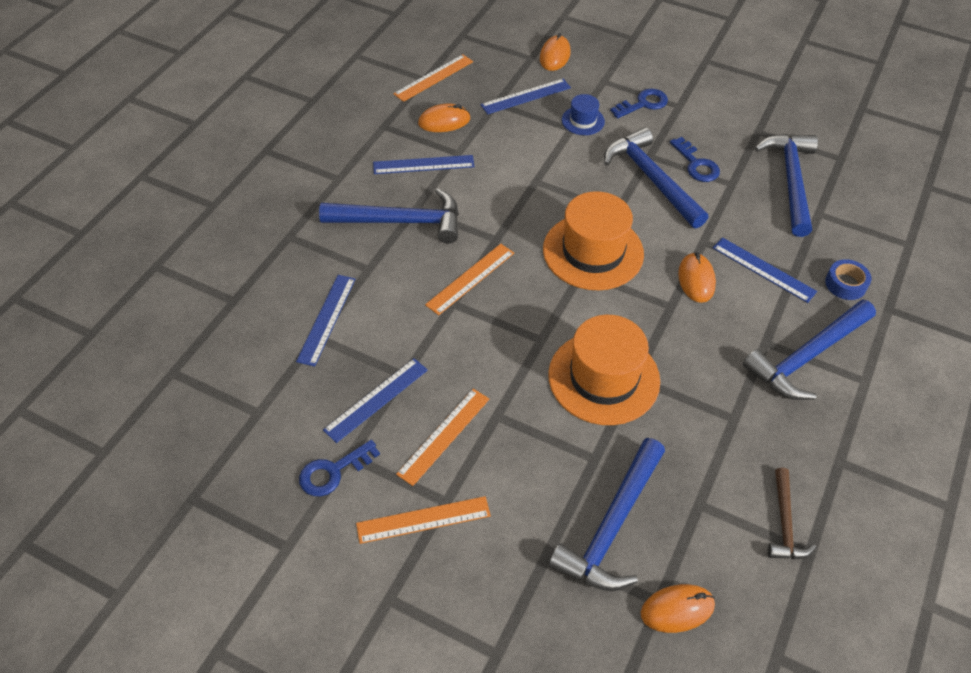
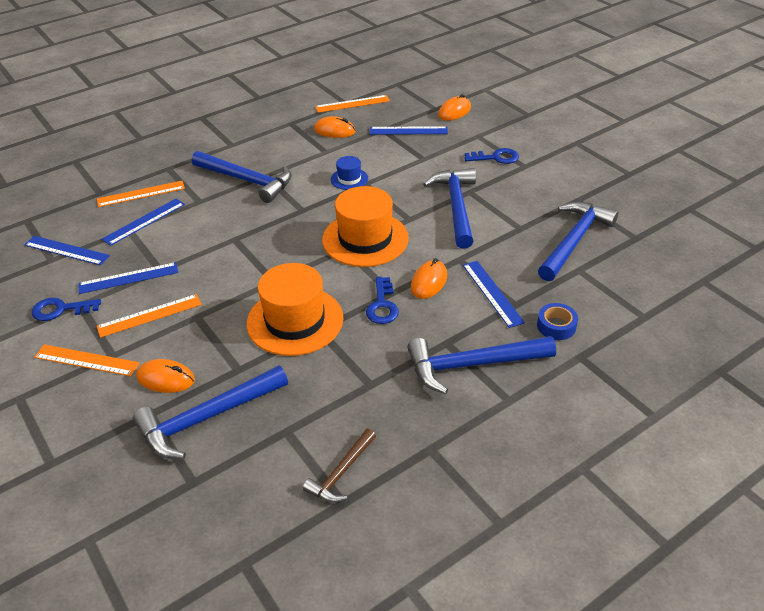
camera: 30 degrees right, 10 degrees down
(423, 164) = (295, 152): blue ruler -> blue ruler (67, 250)
(470, 278) = (260, 228): orange ruler -> orange ruler (141, 194)
(583, 121) = (437, 156): blue hat -> blue hat (349, 179)
(677, 609) = (200, 494): orange mouse -> orange mouse (166, 379)
(696, 164) = (502, 207): blue key -> blue key (382, 305)

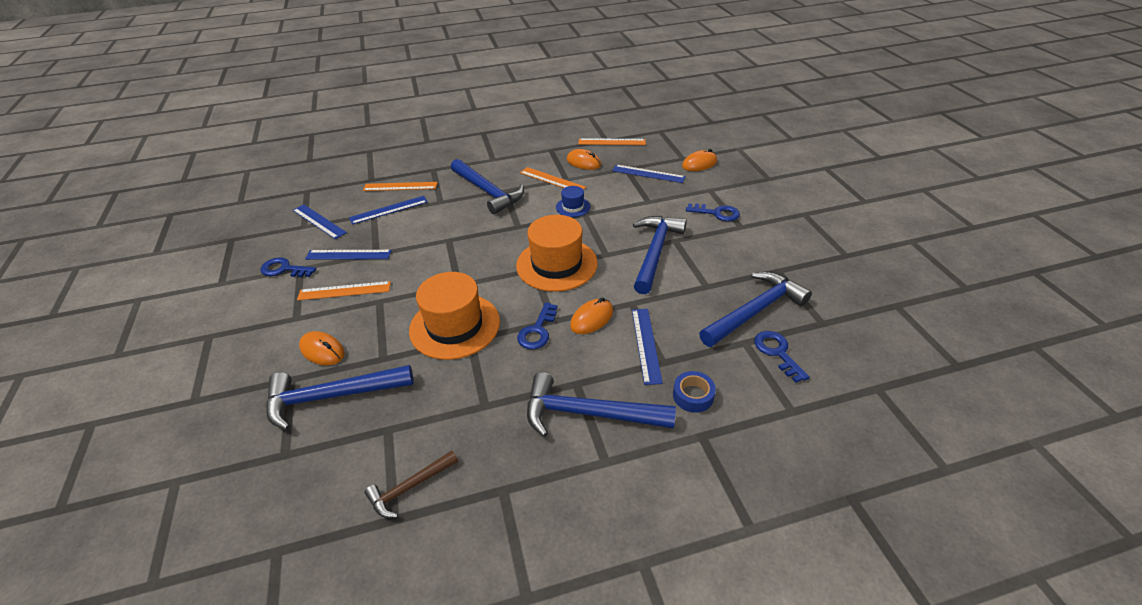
camera: 20 degrees right, 0 degrees up
(86, 360) = (275, 317): orange ruler -> orange ruler (552, 180)
(610, 272) = (777, 352): none -> blue key

